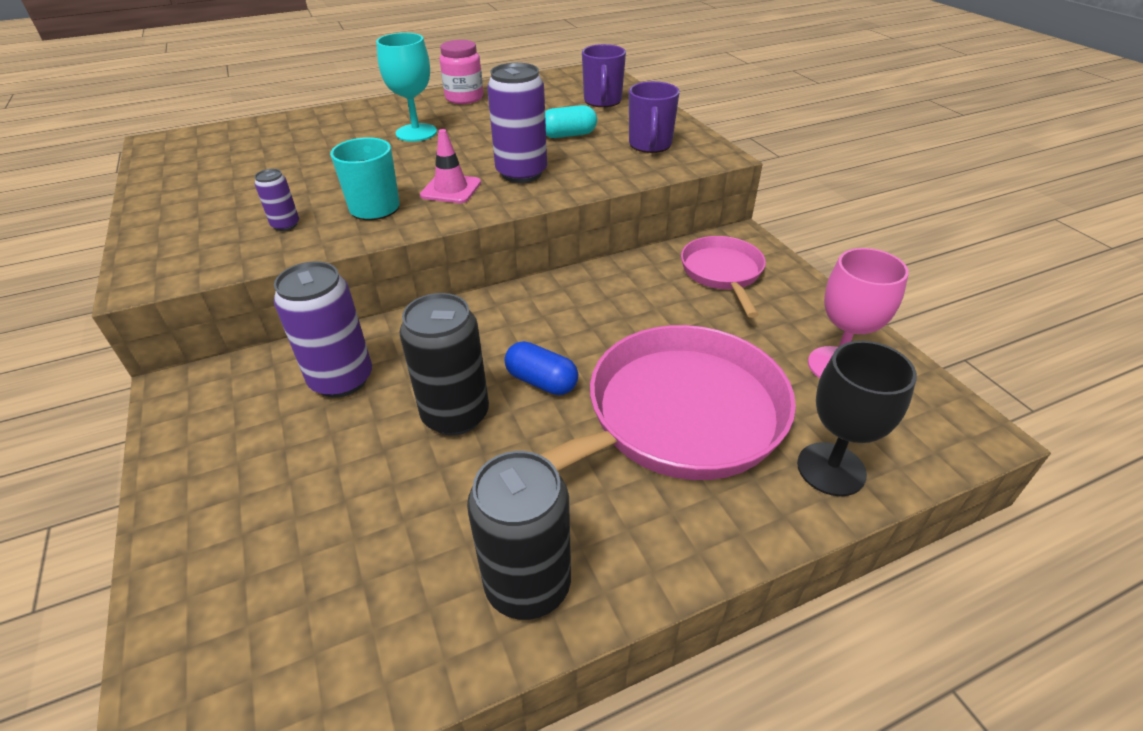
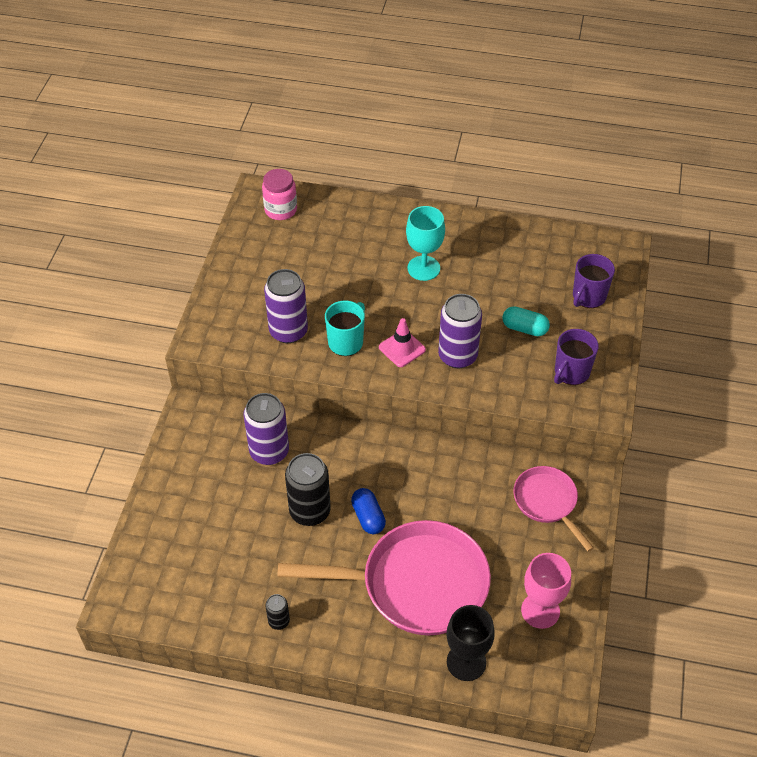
camera: 35 degrees right, 10 degrees up
(285, 225) = (288, 331): purple can -> purple can, size x2.03
(464, 98) = (488, 237): pink jar -> pink jar (280, 210)
(528, 585) = (279, 621): black can -> black can, size x0.49
(722, 273) = (547, 502): pink pan -> pink pan turned 60 degrees counterclockwise

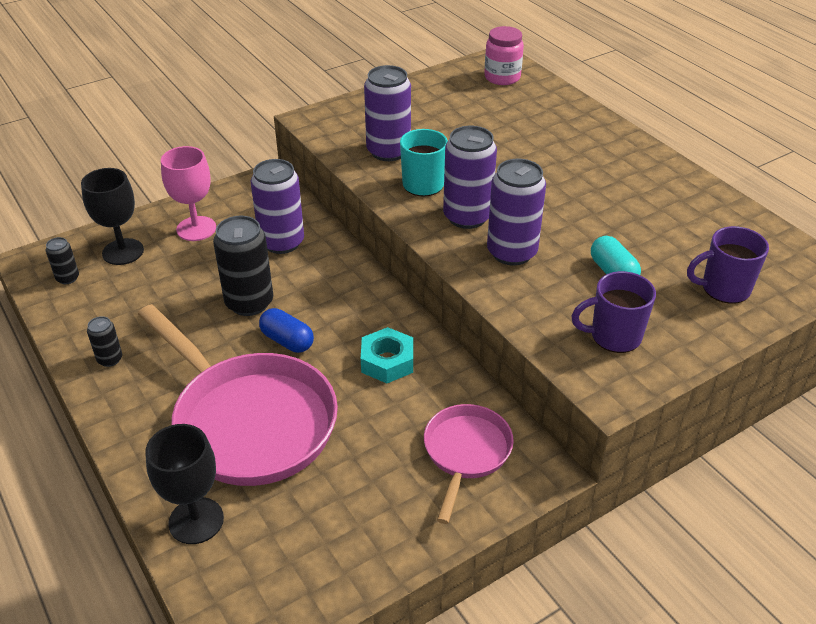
camera: 45 degrees right, 10 degrees down
(162, 595) = (68, 278): none -> black can
(170, 545) = (123, 252): none -> black goblet
(368, 517) = (287, 341): blue capsule -> blue capsule turned 75 degrees counterclockwise
(402, 348) = (467, 217): pink traffic cone -> purple can
(423, 268) = (573, 175): turquoise goblet -> none
(441, 482) = (387, 361): none -> turquoise nut
(540, 610) = (325, 539): pink goblet -> pink goblet (196, 229)

